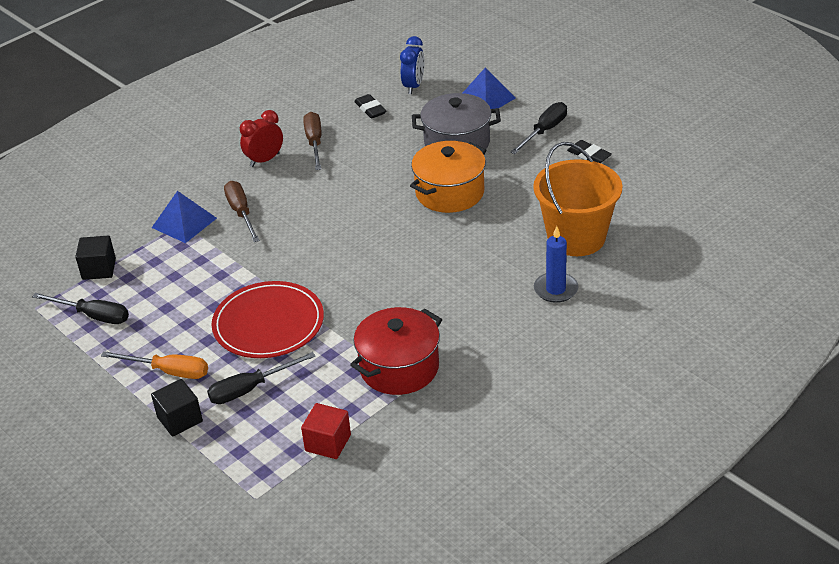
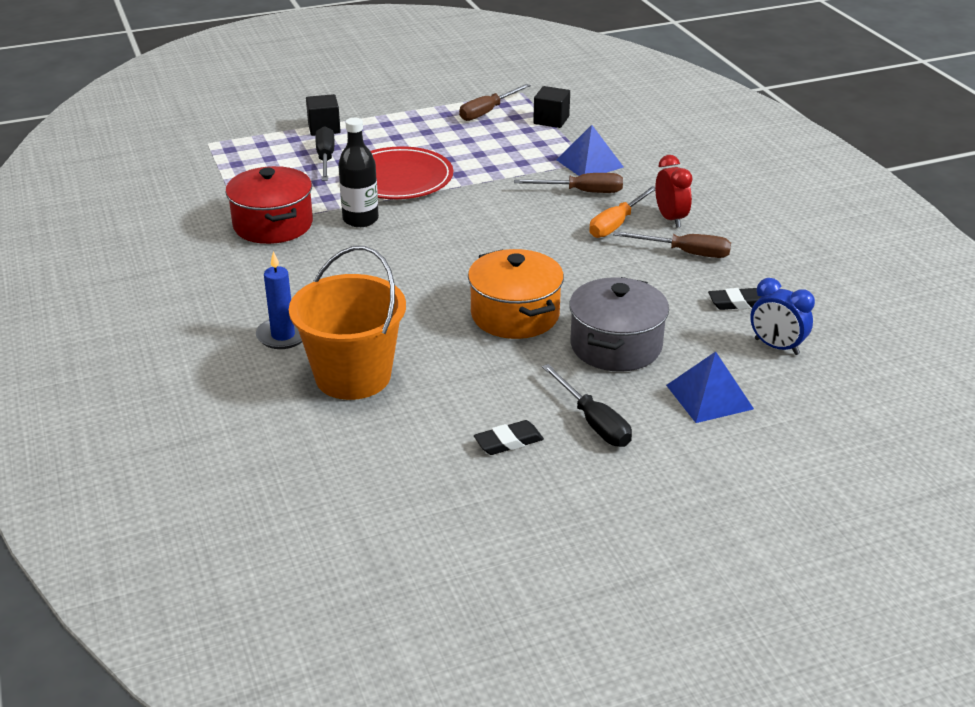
camera: 110 degrees right, 5 degrees down
(93, 316) = (487, 112): black screwdriver -> brown screwdriver
(169, 371) = (384, 131): orange screwdriver -> orange screwdriver (616, 224)
(328, 443) = (226, 178): red cube -> none
(358, 318) = (360, 219): none -> black bottle

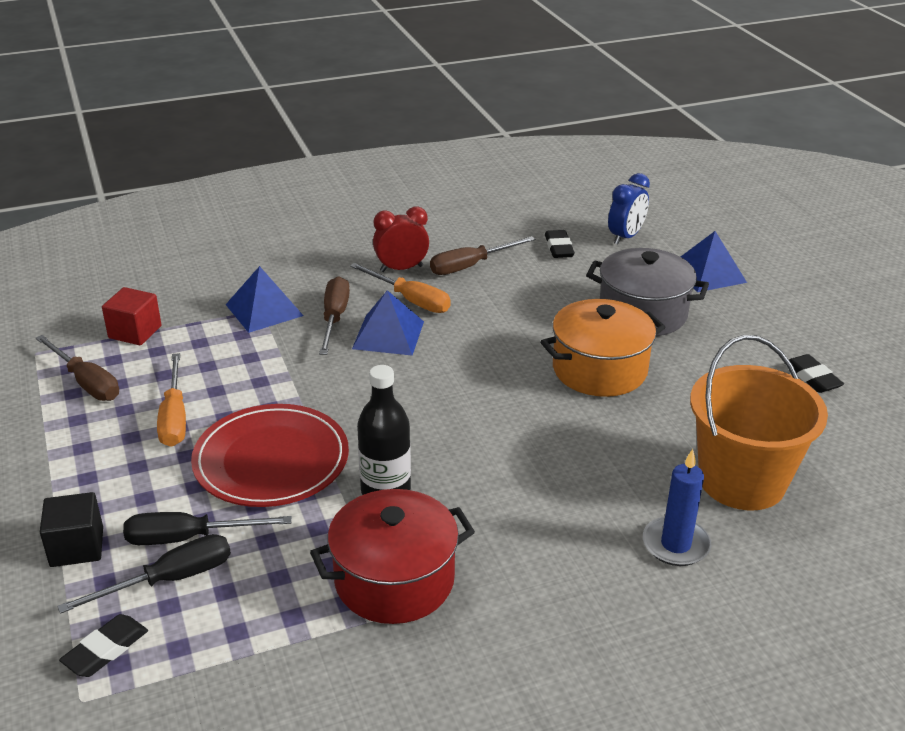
camera: 90 degrees left, 0 degrees up
(241, 145) = (105, 649): none -> black eraser
(448, 143) = (174, 417): none -> orange screwdriver
(551, 120) = (135, 332): black cube -> red cube
(560, 215) = (388, 335): none -> blue pyramid
(593, 422) = (765, 331): black screwdriver -> black screwdriver (169, 580)
(685, 253) = (470, 266): brown screwdriver -> brown screwdriver turned 135 degrees counterclockwise

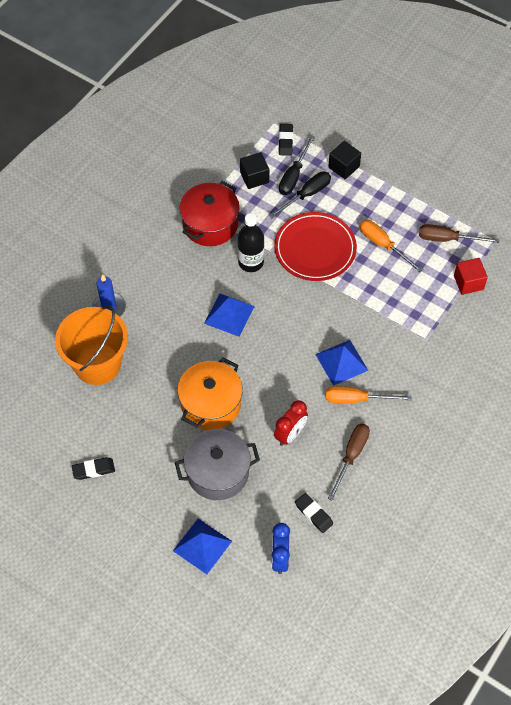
camera: 145 degrees right, 25 degrees up
(236, 616) = (254, 177): none -> black cube
(264, 310) = (425, 340): blue pyramid -> blue pyramid (229, 314)
(334, 318) = (382, 357): brown screwdriver -> none
(401, 268) = (388, 426): red clock -> red clock (290, 434)
(812, 377) = (93, 470): black eraser -> black eraser turned 45 degrees counterclockwise

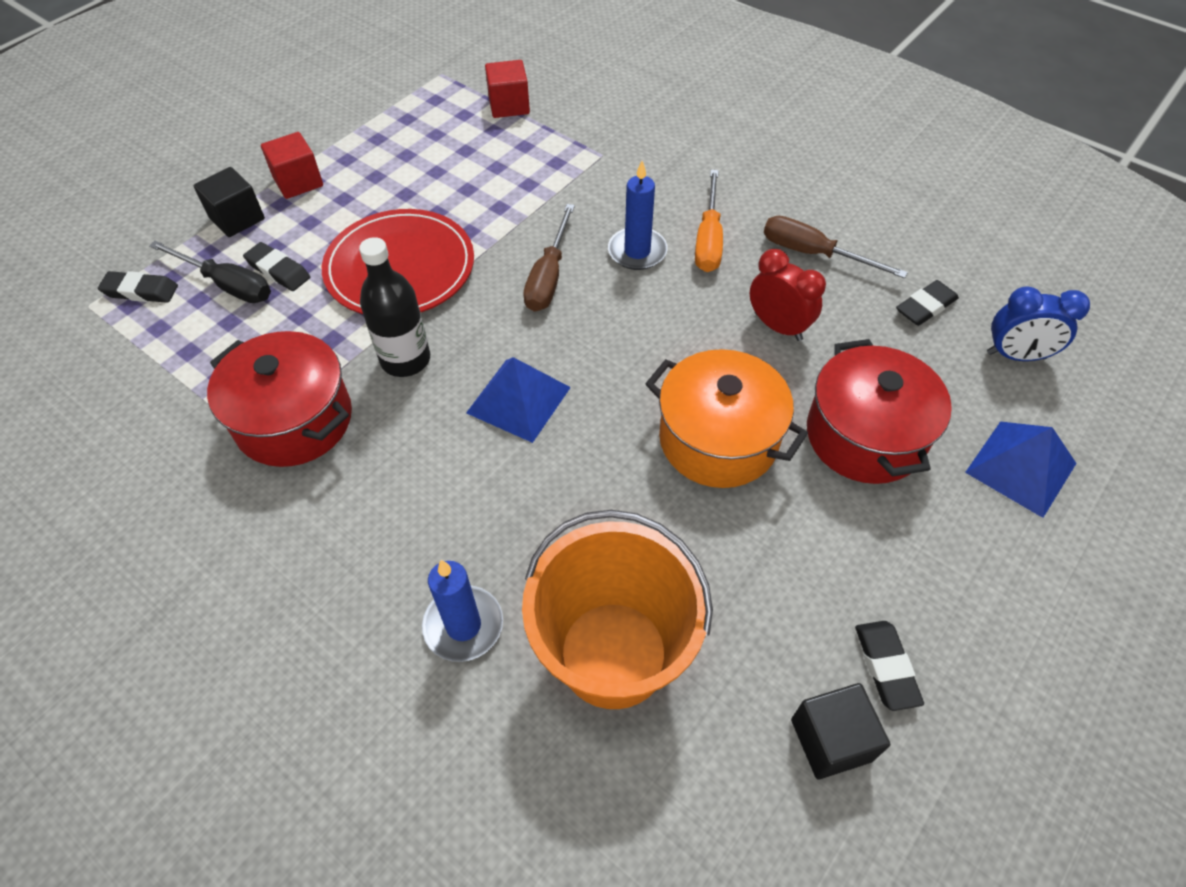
camera: 85 degrees left, 5 degrees down
(218, 472) = (865, 435): grey pot -> red pot
(254, 177) = (206, 342): black cube -> black cube (831, 740)
(306, 195) = (278, 270): black screwdriver -> black eraser
(341, 362) = (637, 251): blue pyramid -> blue candle
(378, 187) = (298, 182): none -> red cube
(383, 245) = (416, 185): orange screwdriver -> none
(447, 239) = (425, 118): brown screwdriver -> brown screwdriver (548, 276)

